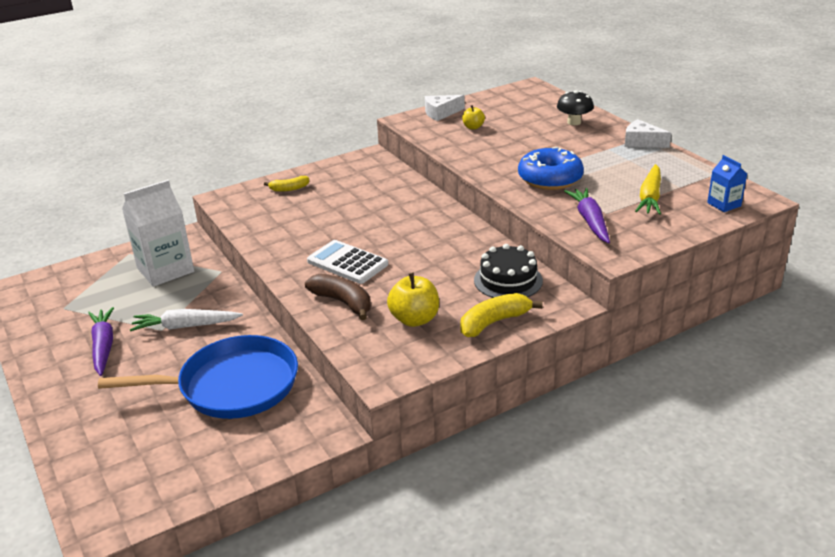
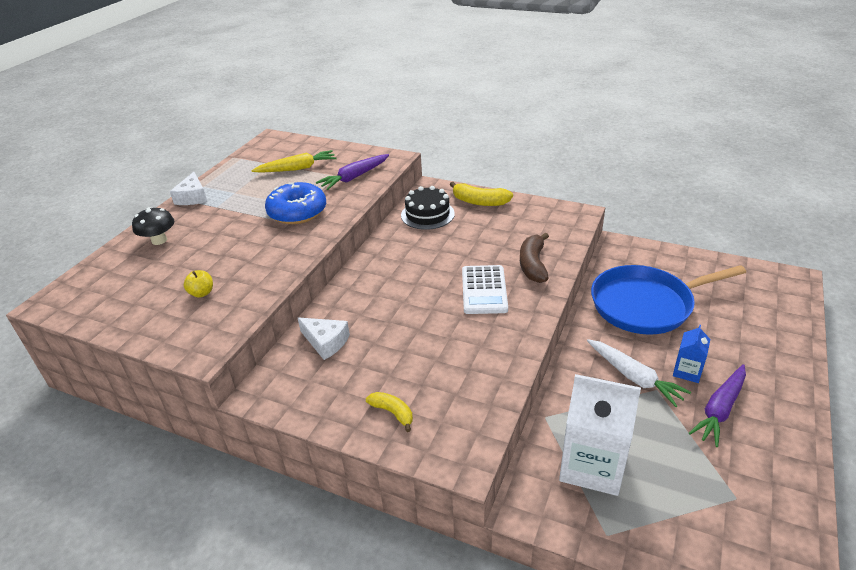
camera: 125 degrees left, 5 degrees up
(232, 386) = (645, 304): blue pan -> blue pan turned 60 degrees counterclockwise
(414, 319) = (513, 228): yellow apple -> none
(441, 113) = (167, 333): white cheese -> white cheese (326, 342)
(724, 204) = (288, 145): blue carton -> blue carton (687, 371)

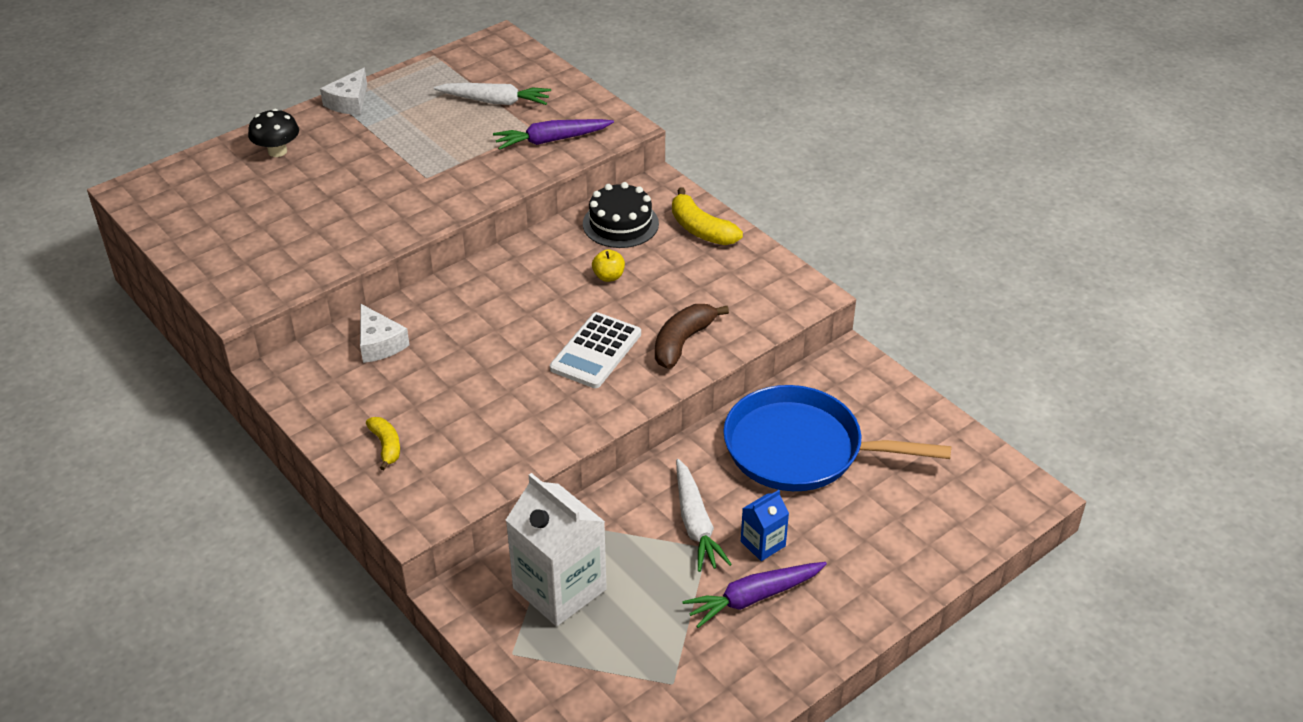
camera: 25 degrees right, 5 degrees up
(202, 293) = (278, 237): yellow apple -> yellow apple (608, 276)
(297, 168) = (495, 101): yellow carrot -> white carrot
(297, 212) = (447, 168): blue donut -> none

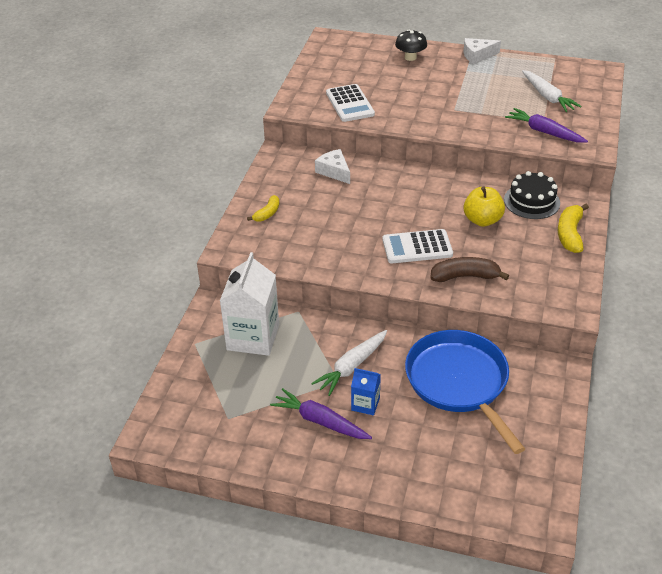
camera: 55 degrees right, 0 degrees up
(301, 250) = (350, 104): none -> white calculator
(379, 343) = (334, 171): white cheese -> white cheese turned 120 degrees clockwise
(608, 276) = (482, 220): yellow apple -> yellow apple, size x1.72

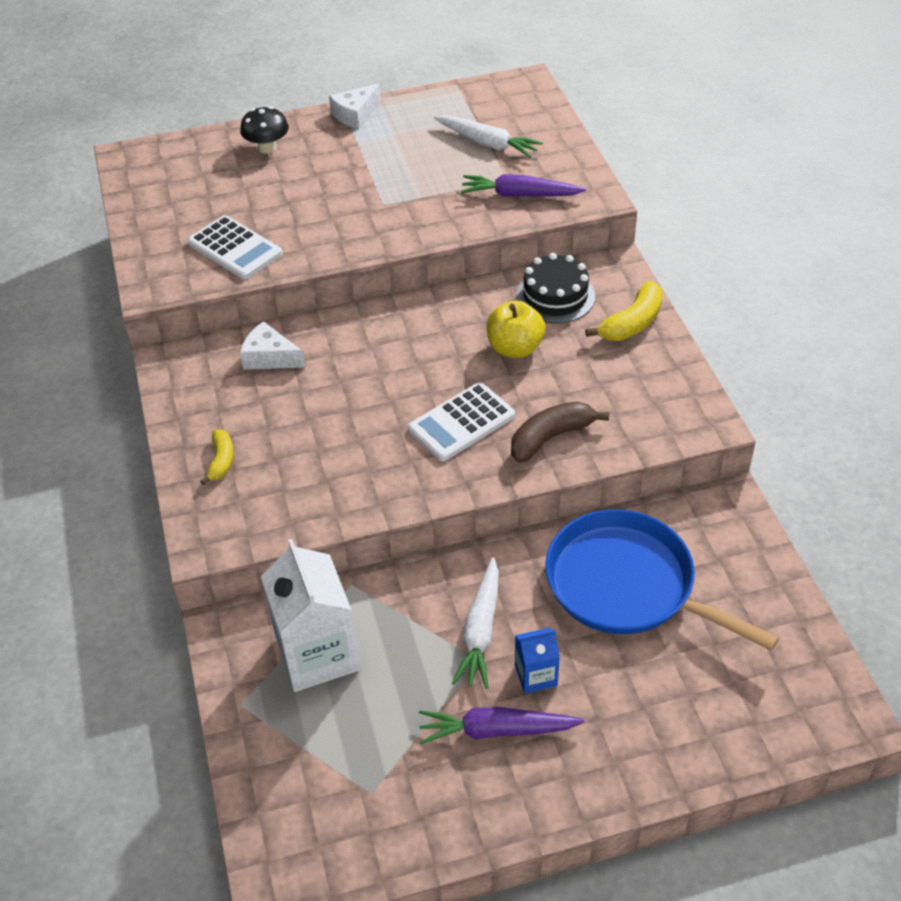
camera: 30 degrees left, 5 degrees up
(570, 234) = (632, 323): yellow banana -> yellow banana turned 120 degrees counterclockwise

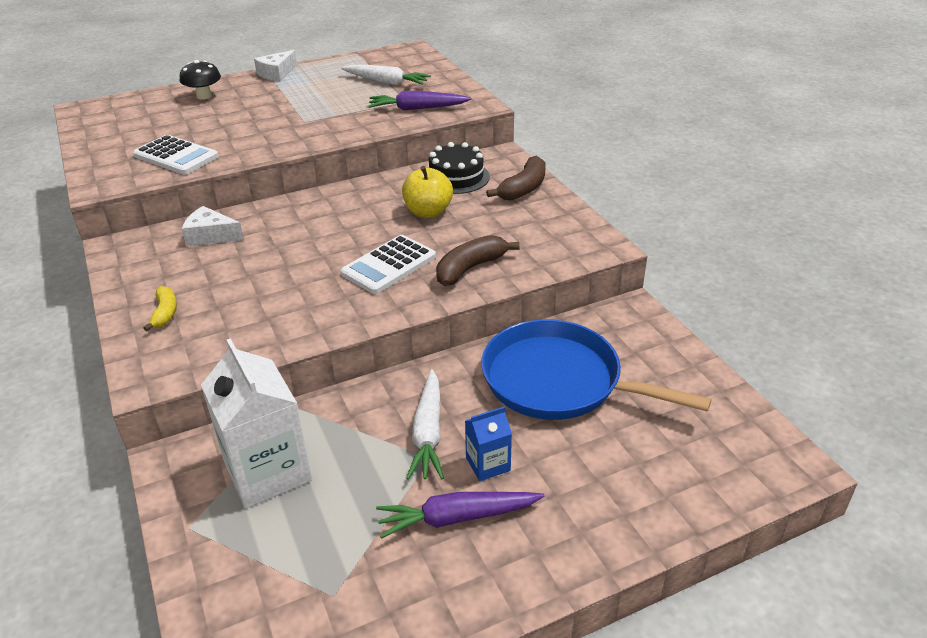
camera: 10 degrees left, 10 degrees down
(632, 323) = (523, 188): yellow banana -> brown banana

